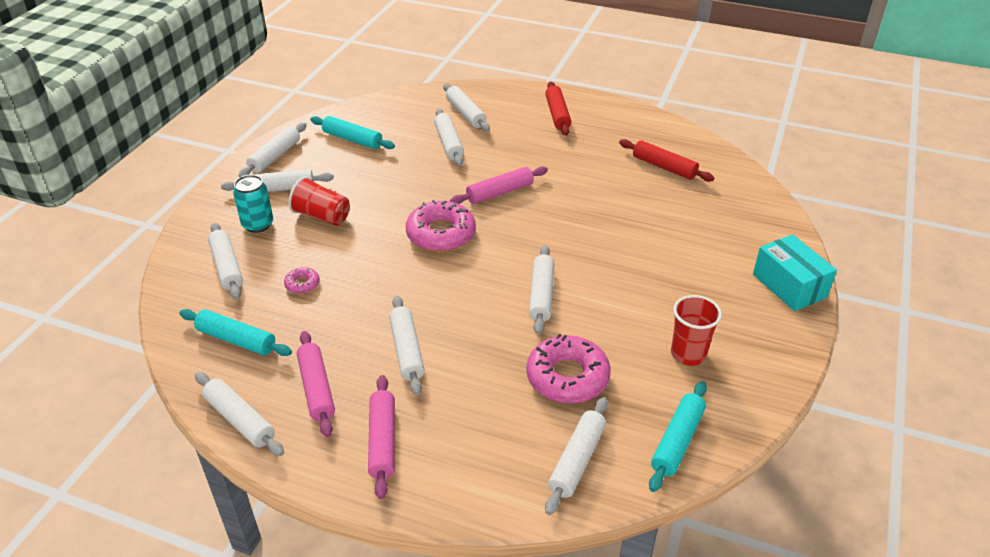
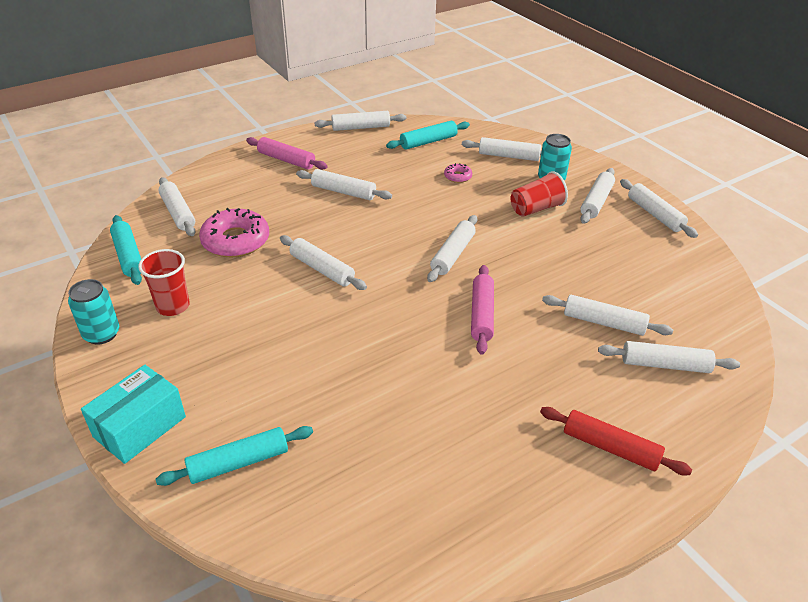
camera: 125 degrees right, 0 degrees up
(317, 389) = (353, 153): pink rolling pin -> none
(352, 139) = (657, 264): turquoise rolling pin -> turquoise rolling pin (238, 462)
(441, 234) = (452, 254): pink donut -> white rolling pin
(664, 167) = (409, 474): red rolling pin -> none
(766, 373) = (101, 334): none -> turquoise can
(789, 286) = (140, 427): turquoise box -> turquoise box turned 60 degrees counterclockwise

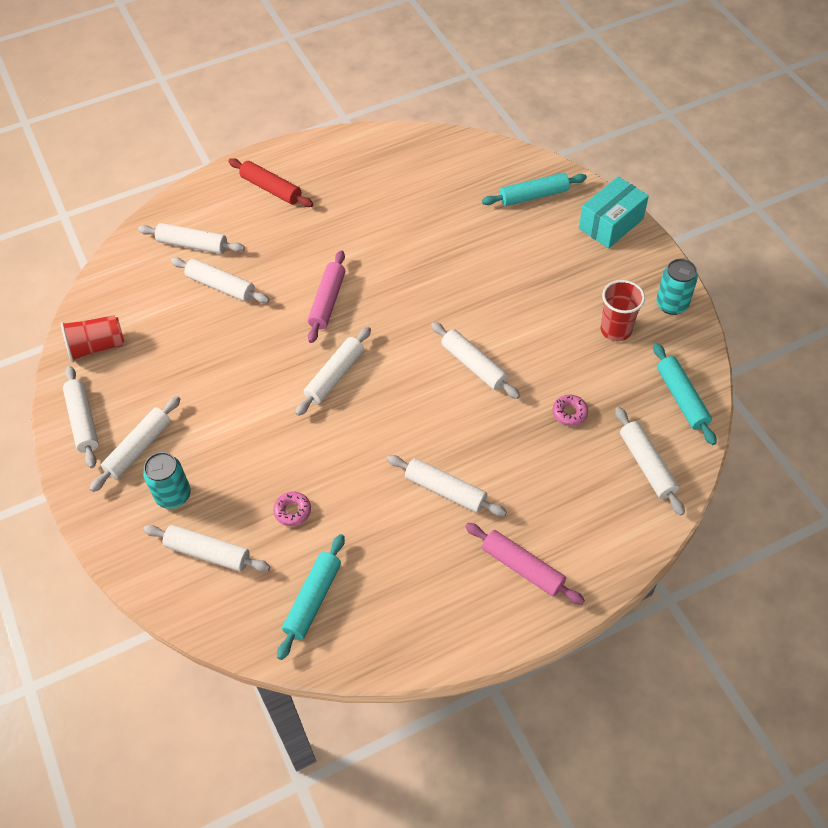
camera: 170 degrees left, 15 degrees up
(235, 241) = (569, 413): pink donut -> pink donut, size x0.47
(361, 127) = (410, 650): white rolling pin -> none
(428, 142) = (313, 599): turquoise rolling pin -> turquoise rolling pin turned 45 degrees counterclockwise
(536, 208) = (216, 441): red cup -> red cup (97, 347)

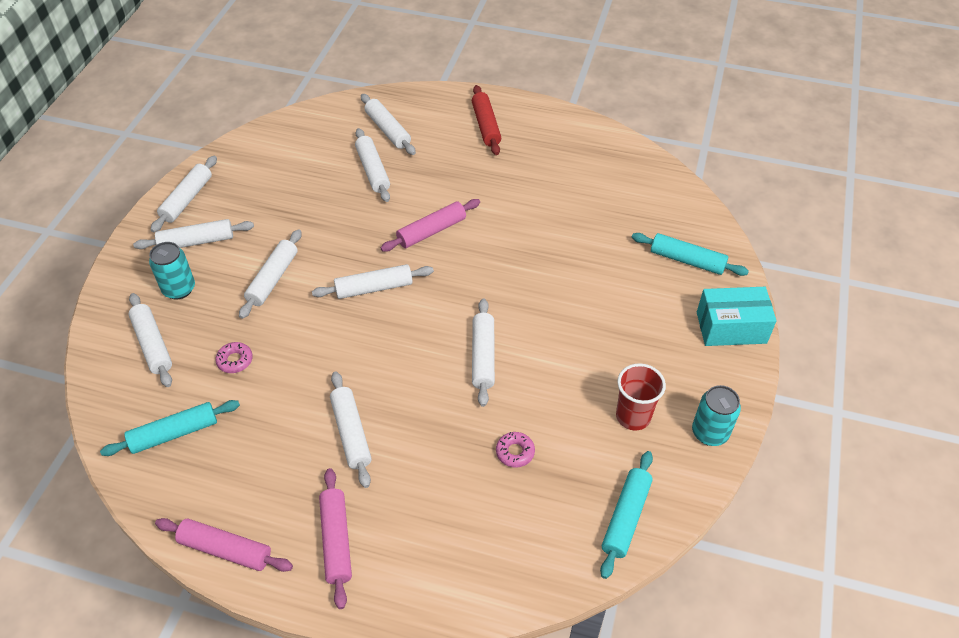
camera: 40 degrees right, 5 degrees down
(97, 347) = (250, 157): red cup -> none
(454, 640) = (225, 550): none -> pink rolling pin
(646, 465) = (529, 547): white rolling pin -> white rolling pin (273, 279)

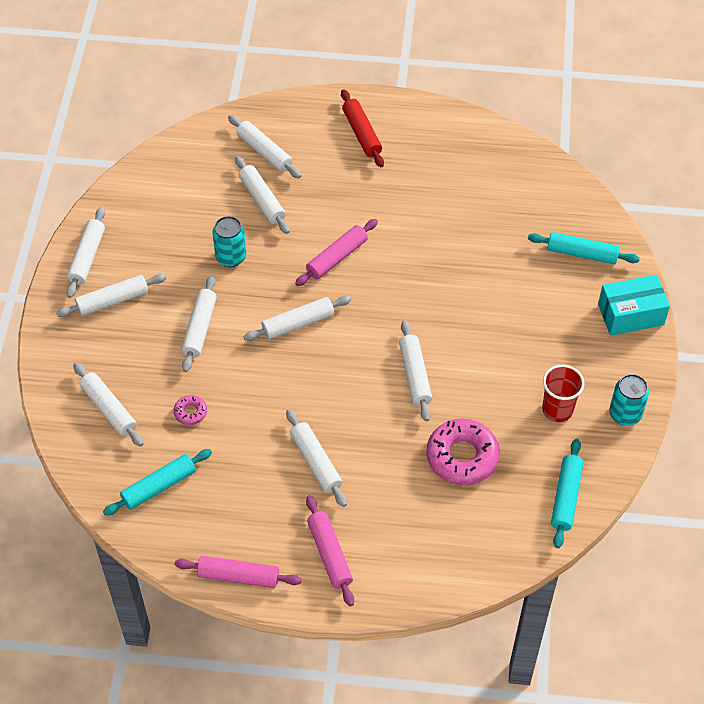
camera: 10 degrees left, 5 degrees up
(179, 289) = (113, 351): turquoise can -> turquoise can (231, 257)
(515, 452) = (462, 457): pink donut -> pink donut, size x2.13

